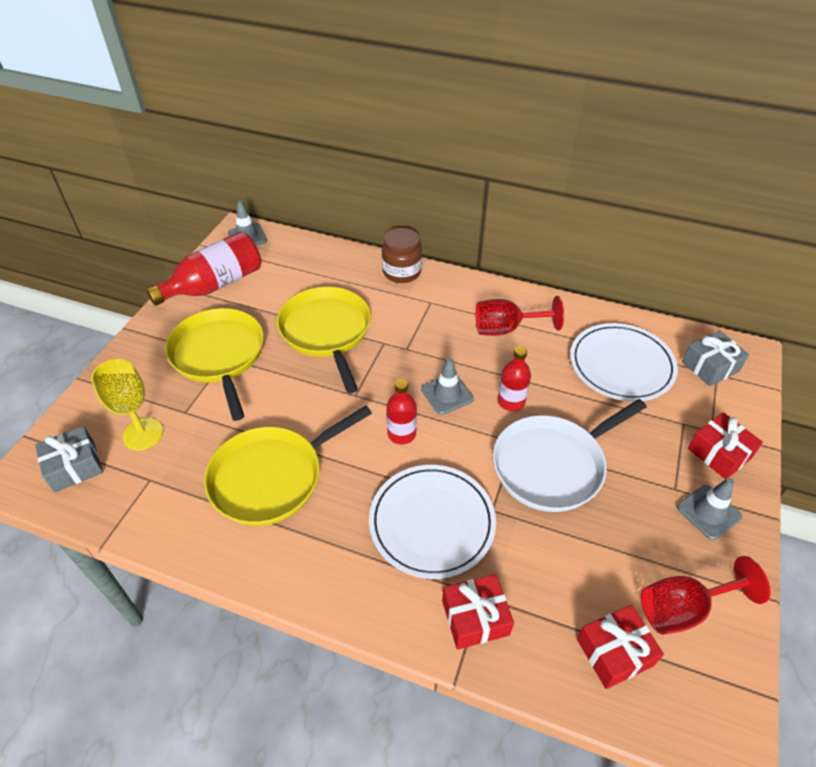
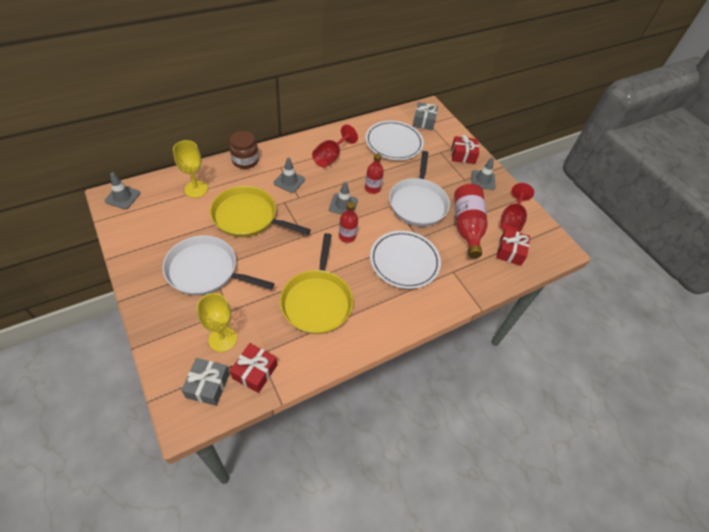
camera: 55 degrees left, 5 degrees up
(215, 285) = (144, 237): red bottle -> red bottle (466, 226)
(219, 356) = (206, 270): yellow pan -> white pan
(316, 270) = (196, 189): none -> yellow goblet
(419, 324) = (289, 181): none -> grey traffic cone
(475, 617) = (460, 280): red gift -> red gift (255, 371)

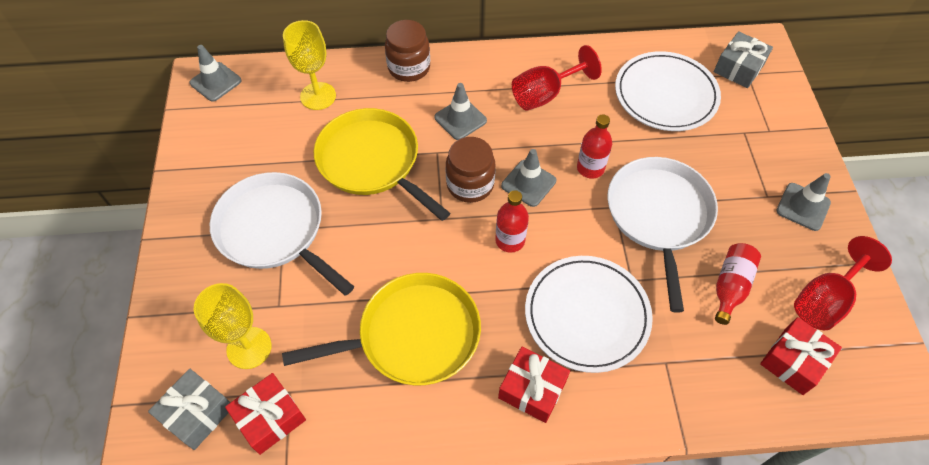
camera: 30 degrees right, 5 degrees up
(311, 214) = (470, 184): none -> brown jar
(317, 301) = (412, 335): yellow pan -> yellow pan turned 135 degrees counterclockwise
(418, 203) = (659, 216): white pan -> white pan turned 150 degrees clockwise
(463, 155) = (785, 149): red gift -> red gift (532, 389)
(466, 226) = (730, 286): red bottle -> red bottle, size x0.58

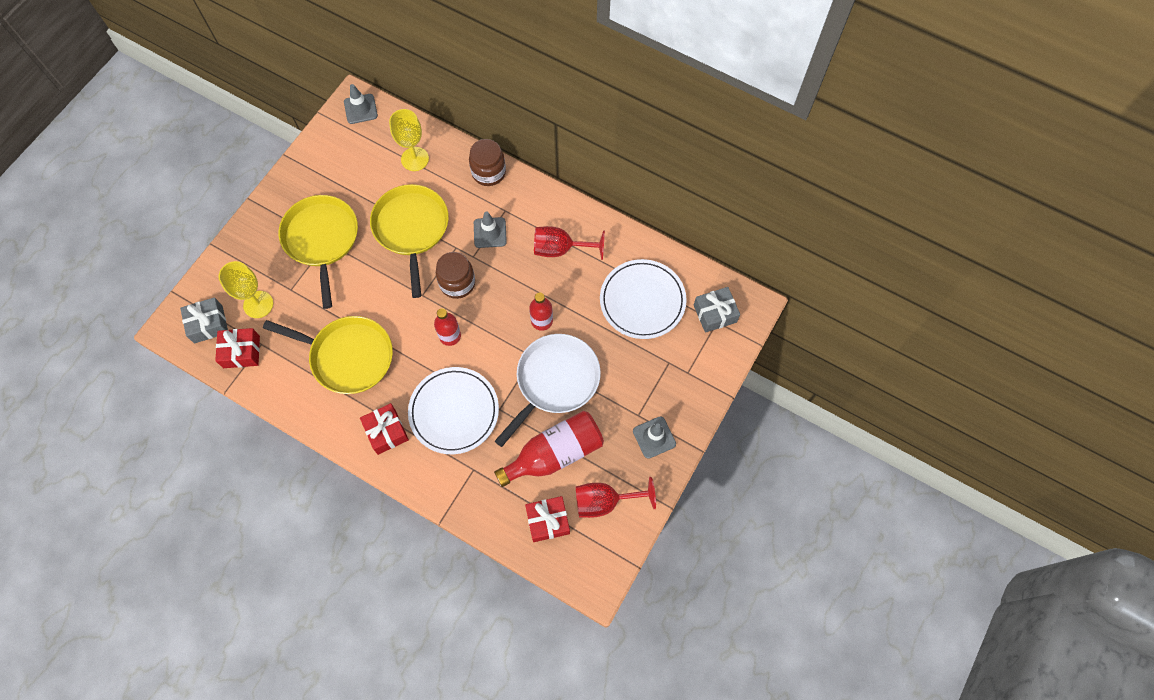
camera: 35 degrees right, 10 degrees up
(274, 230) = (322, 239): white pan -> yellow pan
(528, 183) = (493, 306): grey traffic cone -> none
(730, 286) = (554, 453): red bottle -> red bottle, size x1.72

